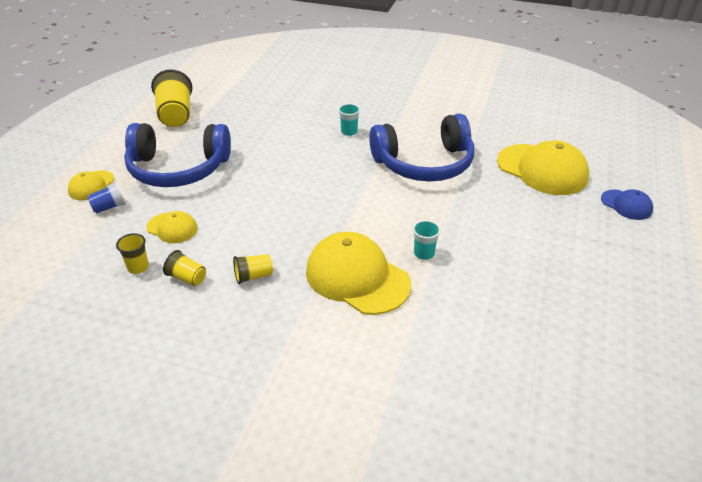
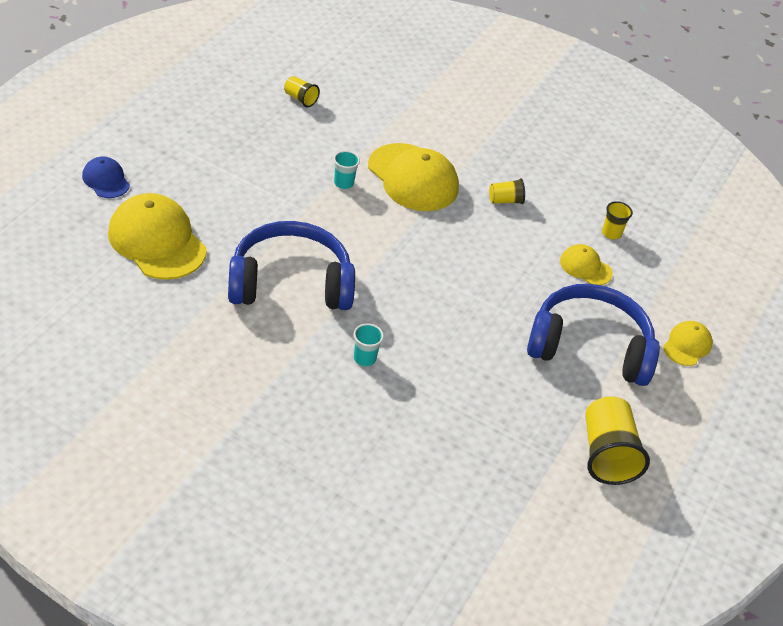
camera: 175 degrees left, 5 degrees up
(109, 207) = (657, 309): blue cup -> none
(187, 278) = (565, 213): yellow cup -> yellow cup (300, 99)

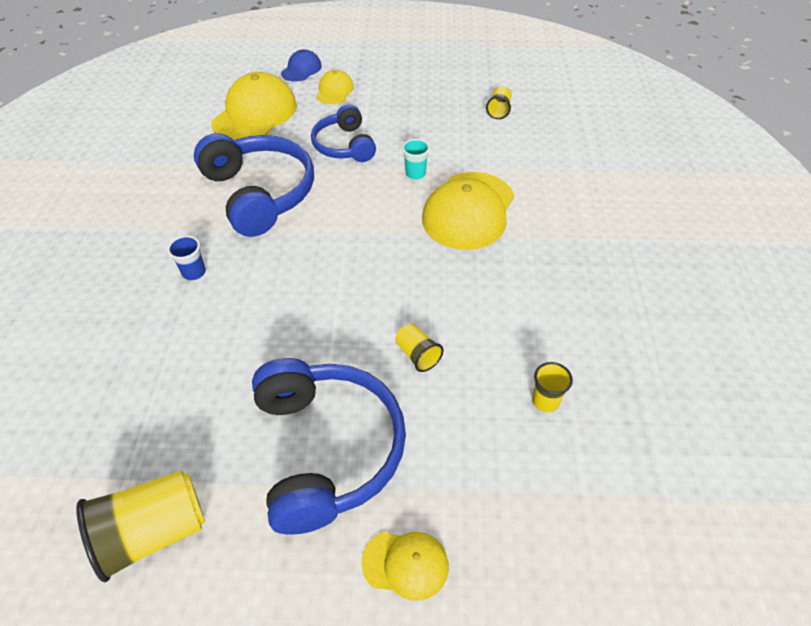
camera: 70 degrees right, 5 degrees up
(266, 205) = (344, 145): none -> blue headphones
(364, 358) = (194, 272): turquoise cup -> blue cup
(505, 200) = (505, 287): yellow cup -> yellow cup (417, 355)
(585, 267) = (461, 396): yellow cap -> yellow cap (334, 91)

